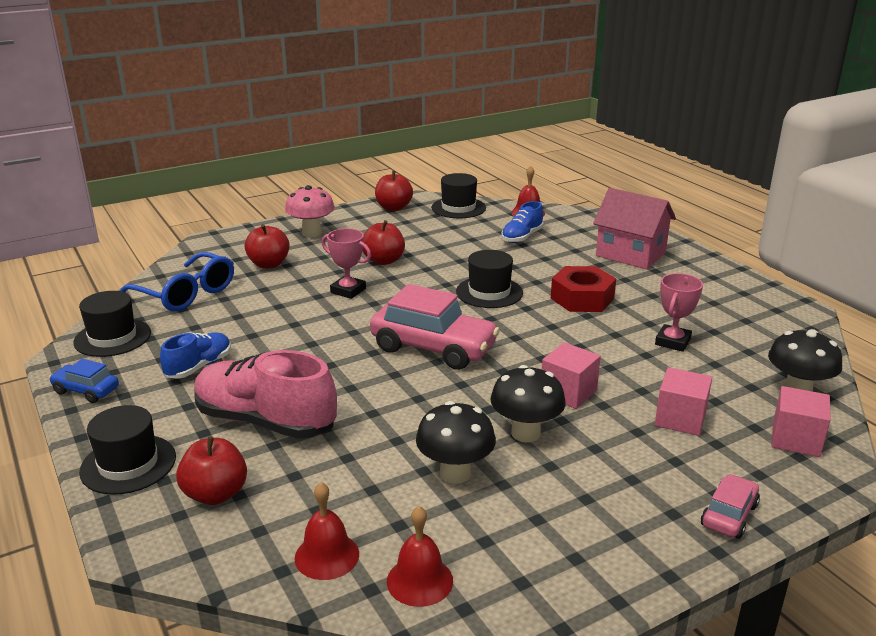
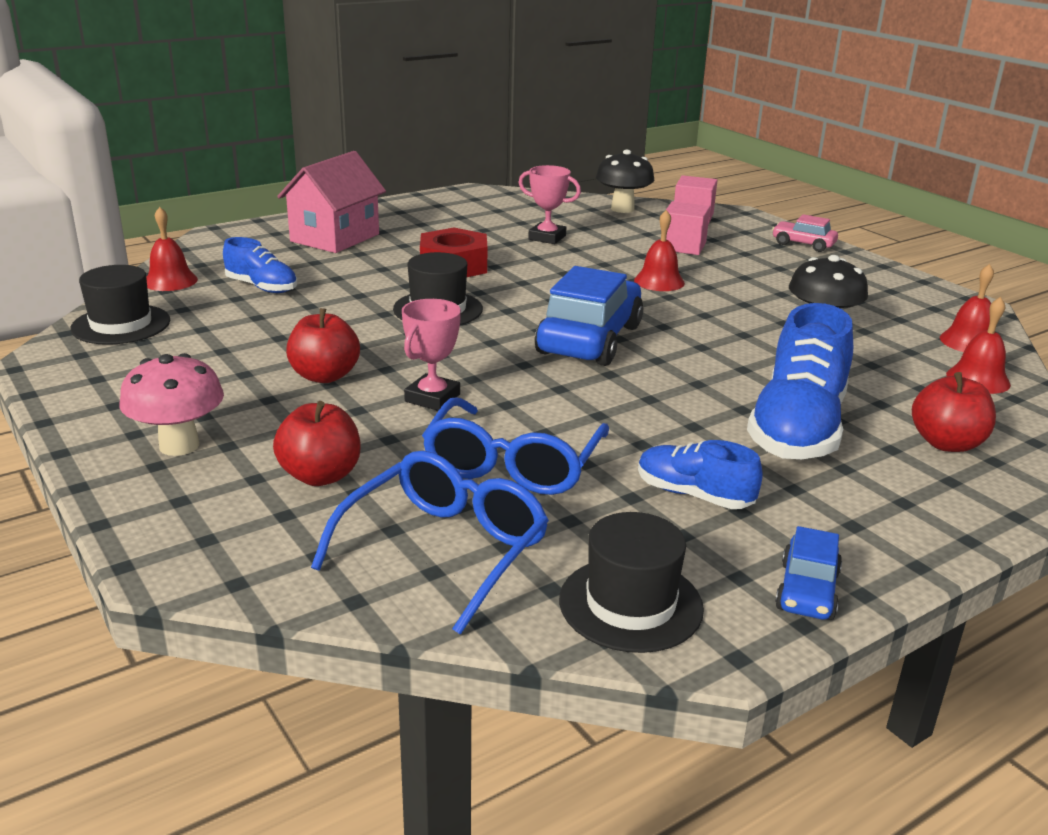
camera: 95 degrees left, 0 degrees up
(128, 464) = (943, 511): black hat -> none
(258, 312) = (512, 465): none -> blue glasses
(265, 421) = (797, 429): pink shoe -> blue shoe
(393, 208) = (87, 375): red apple -> none
(433, 348) = (589, 339): pink car -> blue car
(525, 433) = (739, 300): black mushroom -> none
(568, 392) = (659, 281): pink cube -> red bell

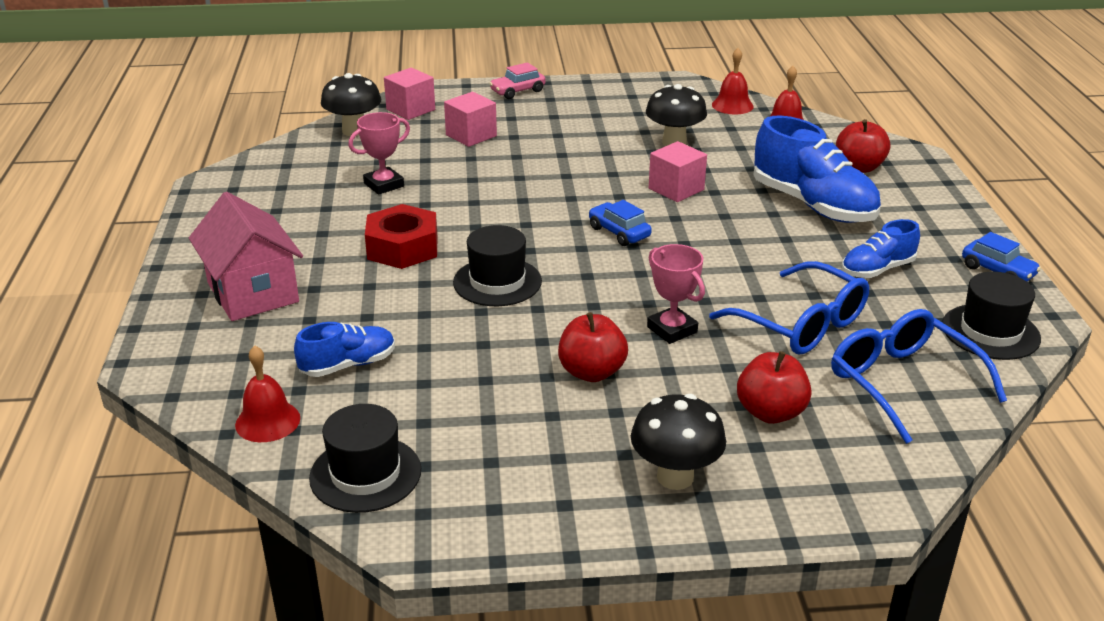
camera: 60 degrees left, 5 degrees up
(179, 445) = (675, 477): pink mushroom -> black mushroom
(589, 339) = (619, 232): blue car -> blue car, size x0.50
(659, 281) = (533, 169): red bell -> none
(718, 349) = (676, 189): none -> pink cube

